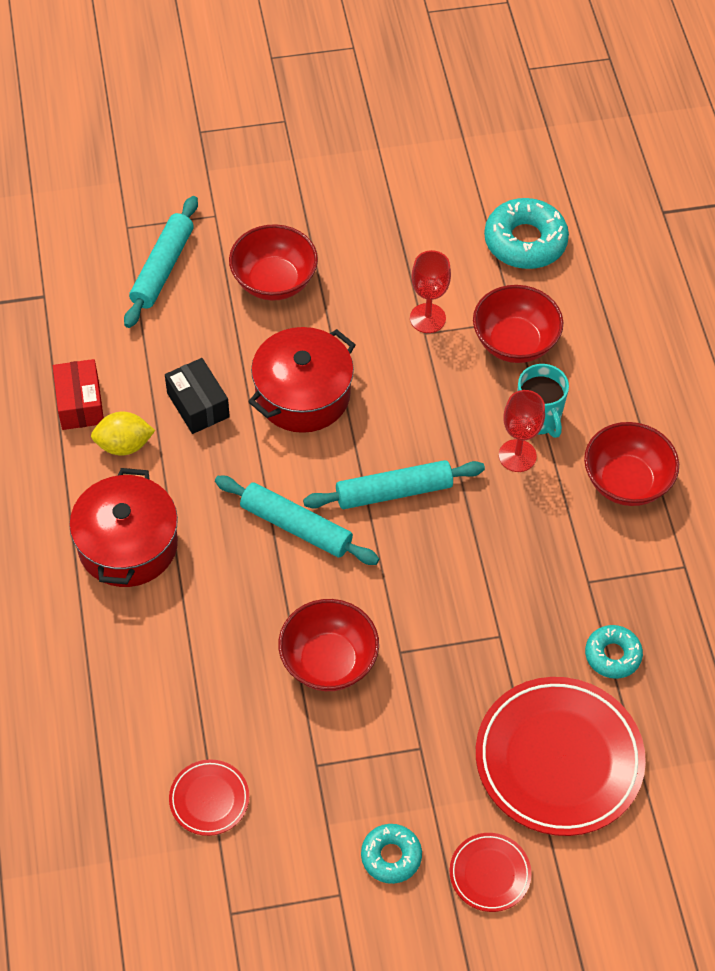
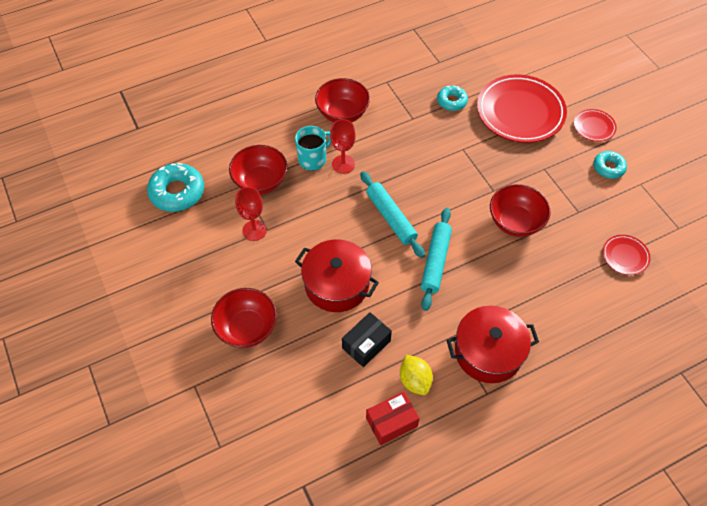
camera: 105 degrees left, 0 degrees up
(162, 268) = (254, 407): turquoise rolling pin -> none

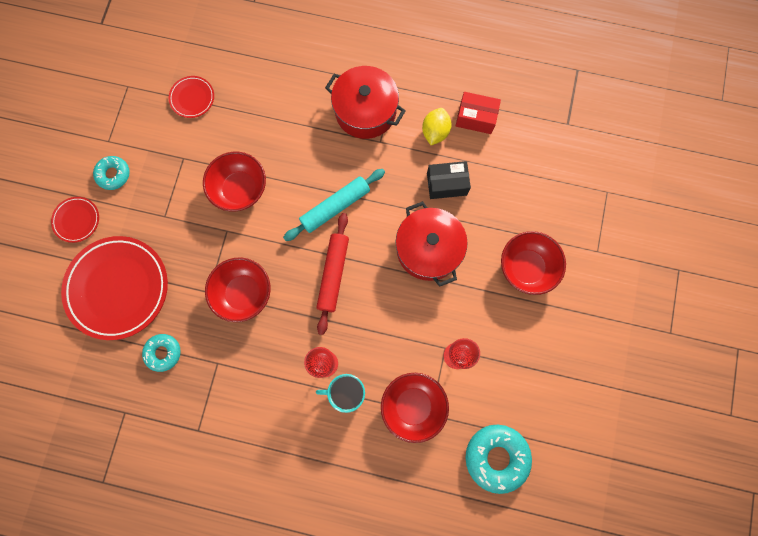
camera: 140 degrees left, 20 degrees up
(342, 113) = (274, 425): red bowl -> red bowl (244, 293)
(391, 218) = (333, 274): turquoise rolling pin -> red rolling pin

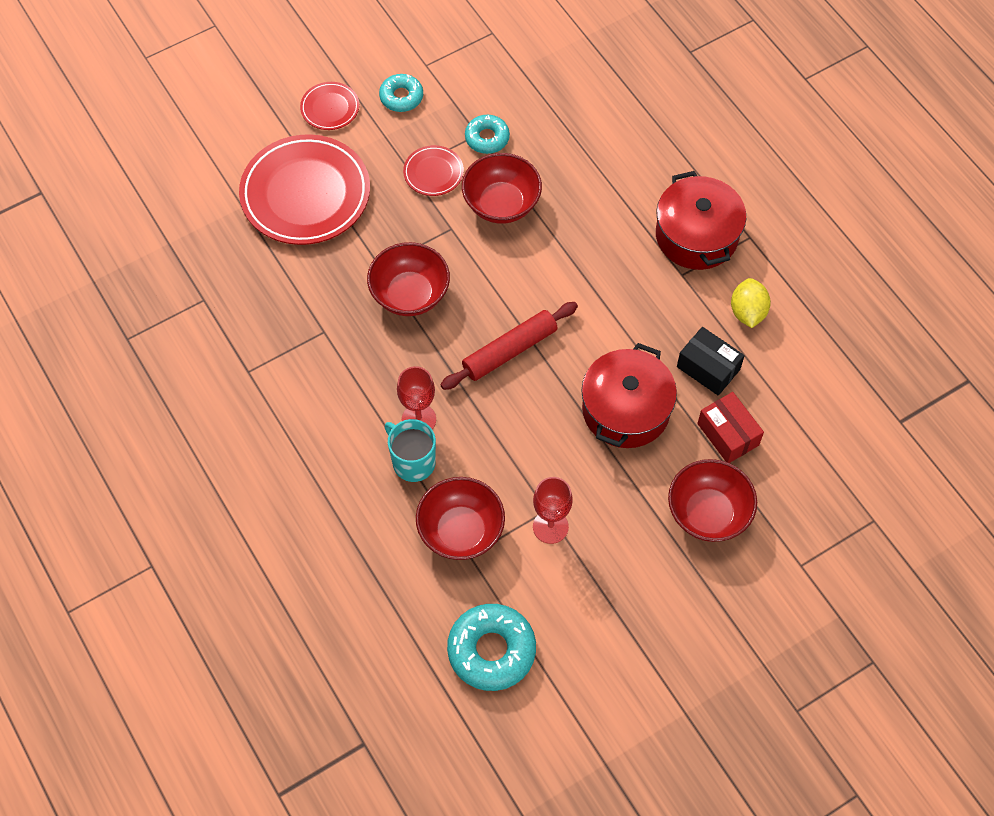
camera: 45 degrees right, 15 degrees down
(163, 353) = (287, 281): turquoise donut -> turquoise donut (487, 138)
(192, 98) = (541, 90): red plate -> red plate (433, 173)
(335, 207) = (574, 295): turquoise rolling pin -> none
(435, 132) = (747, 312): yellow lemon -> yellow lemon turned 60 degrees counterclockwise
(475, 118) = (805, 334): red box -> red box (728, 434)

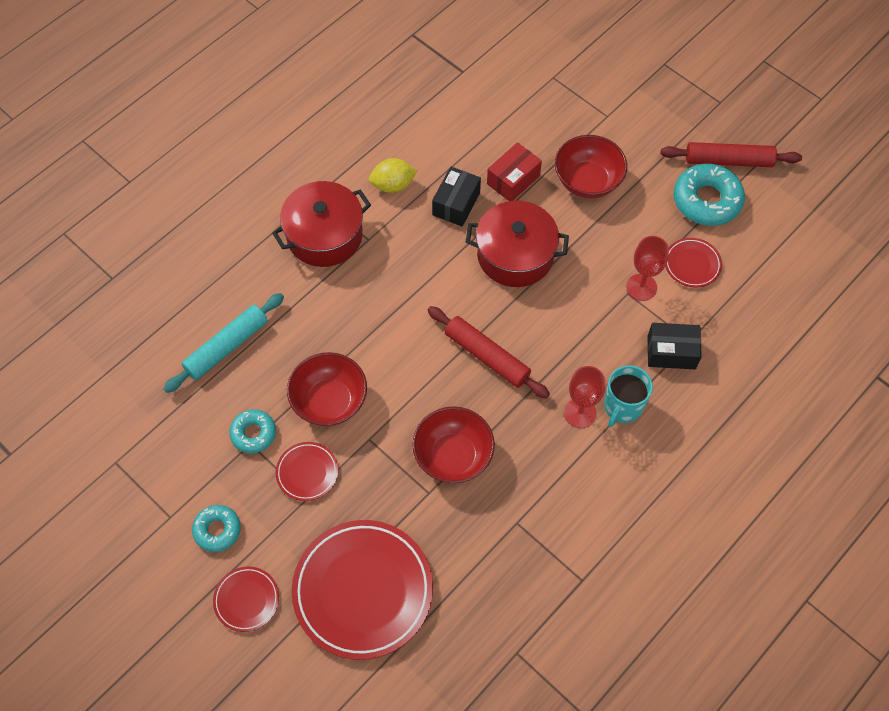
camera: 105 degrees left, 0 degrees up
(461, 531) = (671, 352): red bowl -> black box
(491, 650) = (762, 305): turquoise donut -> turquoise donut (706, 200)
(565, 591) = (692, 264): none -> red plate
(587, 131) = (226, 346): none -> turquoise rolling pin
(702, 687) = (728, 161): none -> red rolling pin

